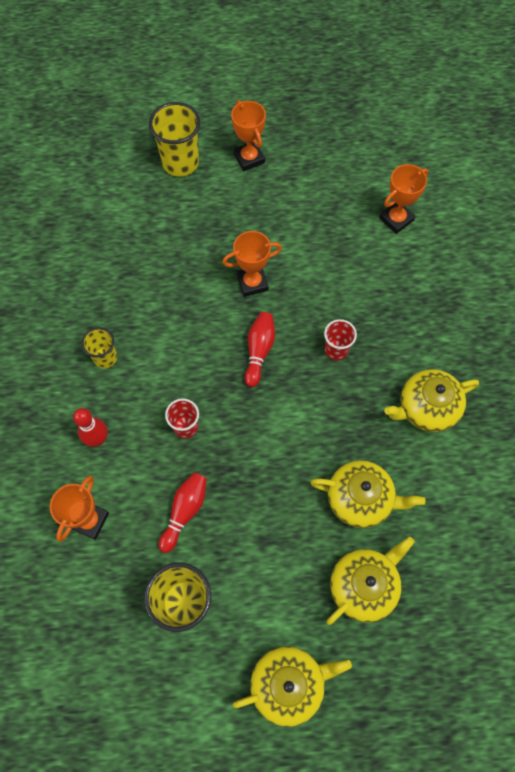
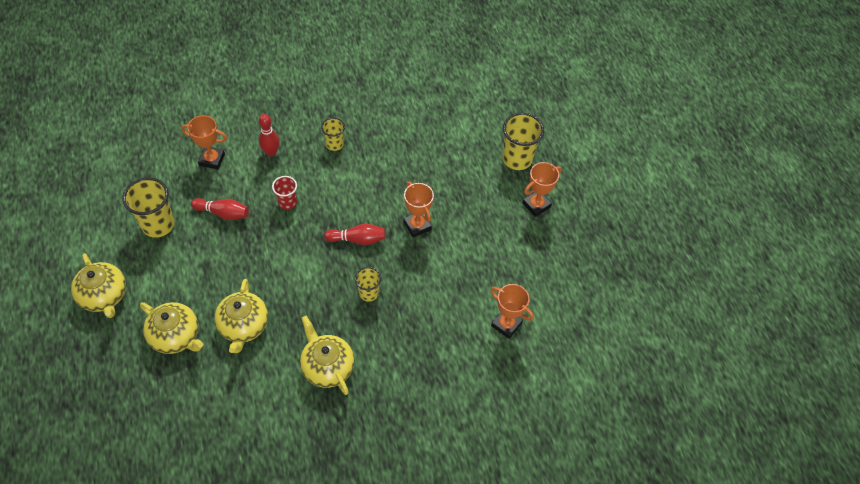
camera: 75 degrees right, 10 degrees down
(336, 350) = (368, 293): red cup -> yellow cup

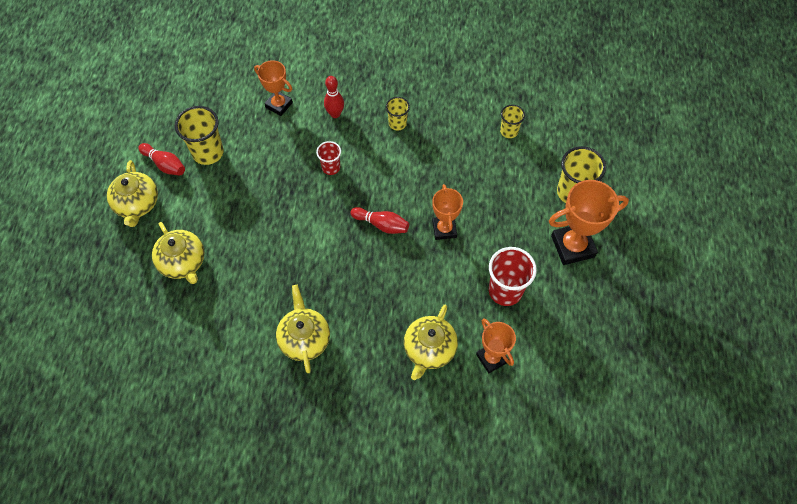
camera: 25 degrees right, 5 degrees up
(223, 213) = (269, 159): red bowling pin -> red bowling pin (165, 164)
(243, 326) = (245, 273): yellow teapot -> yellow teapot (429, 349)
(368, 293) = (371, 281): yellow cup -> yellow cup (509, 131)
(494, 262) = (505, 291): none -> red cup
(536, 205) = (573, 246): orange trophy -> orange trophy, size x1.58

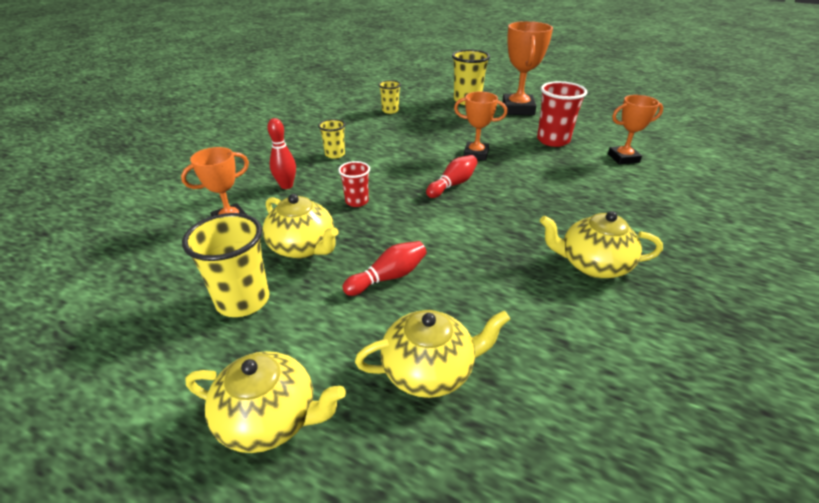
camera: 70 degrees left, 25 degrees down
(165, 164) = (218, 359): red bowling pin -> red bowling pin (388, 277)
(429, 349) = (612, 186): yellow teapot -> yellow teapot (303, 247)

